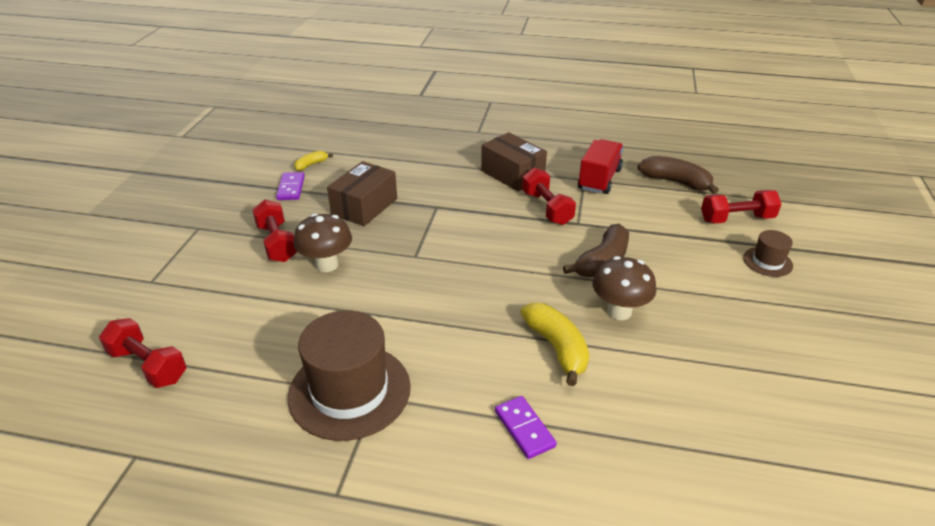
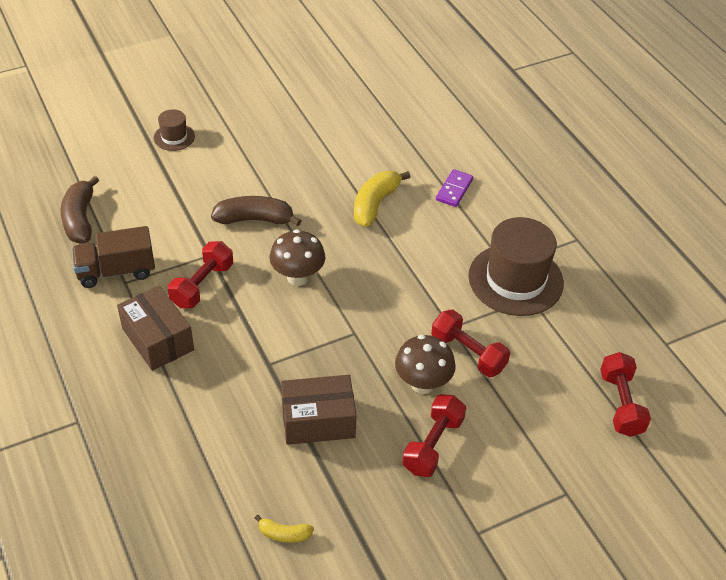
camera: 130 degrees left, 10 degrees up
(291, 188) = (344, 512): purple domino -> none
(512, 174) = (157, 339): brown box -> brown box turned 45 degrees counterclockwise
(599, 179) = (116, 271): red truck -> brown truck
(619, 311) = (307, 190): brown mushroom -> brown mushroom (297, 277)
(736, 219) = (120, 166): red dumbbell -> red dumbbell (468, 353)

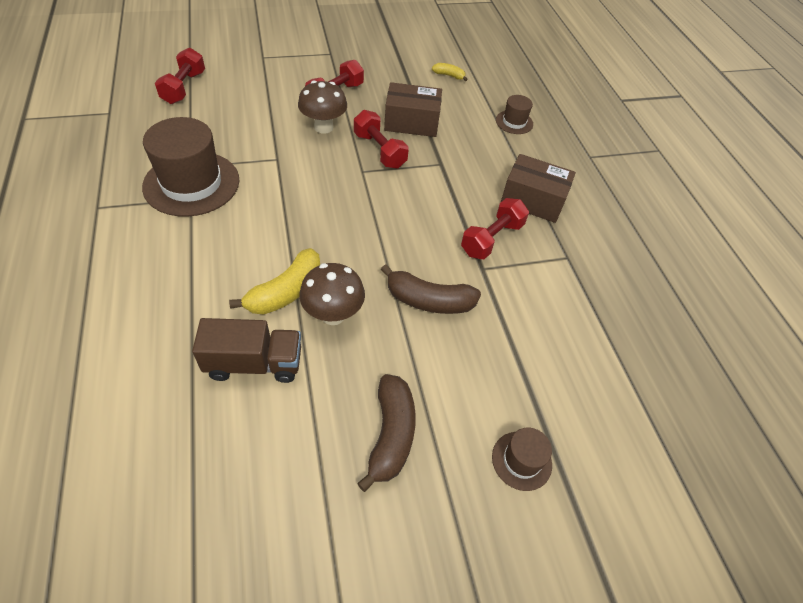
camera: 170 degrees left, 5 degrees up
(80, 219) = (628, 342): brown banana -> brown banana (391, 434)
(116, 271) = (577, 270): brown truck -> brown truck (254, 363)
(157, 339) = (533, 200): brown box -> brown box turned 45 degrees counterclockwise
(179, 458) = (514, 122): none -> brown hat
(297, 277) = (398, 227): brown mushroom -> brown mushroom (333, 314)
(454, 190) = (183, 291): purple domino -> none
(468, 353) = (275, 138): red dumbbell -> red dumbbell (379, 150)

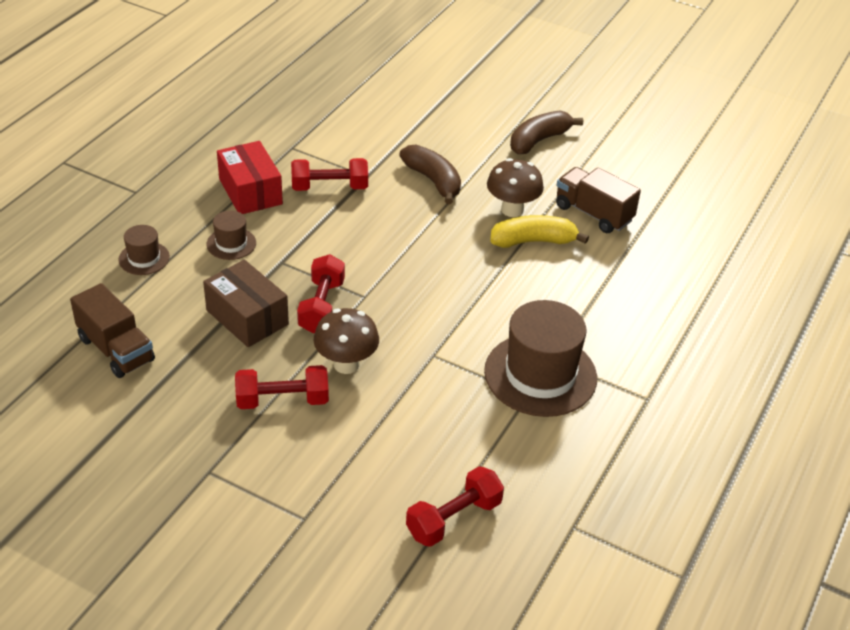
camera: 135 degrees left, 10 degrees down
(449, 75) = (116, 349): yellow banana -> brown truck
(521, 460) = (476, 95): brown hat -> brown hat (231, 243)
(533, 200) = (250, 191): brown box -> red box

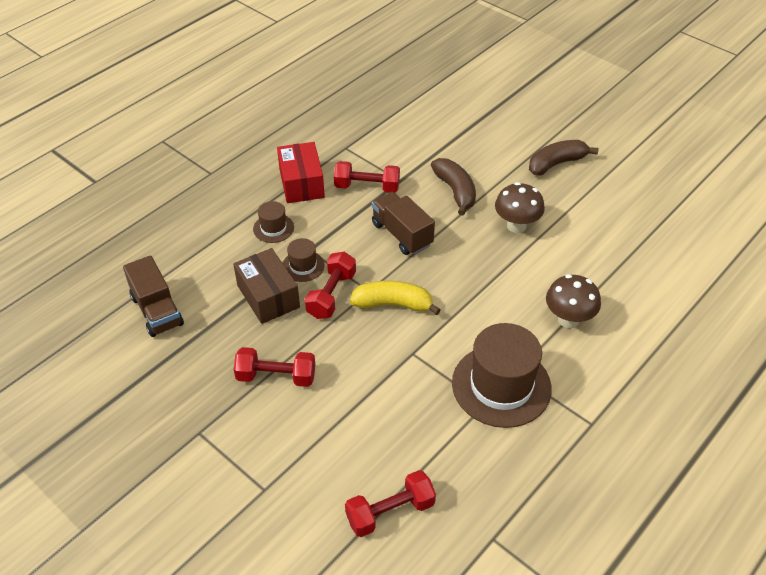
camera: 15 degrees right, 5 degrees up
(144, 258) = (201, 232): brown hat -> brown hat (303, 266)
(346, 364) = (337, 351): brown mushroom -> brown mushroom (568, 319)
(533, 241) = (527, 257): yellow banana -> yellow banana (393, 304)
(593, 213) = (587, 238): brown truck -> brown truck (402, 234)

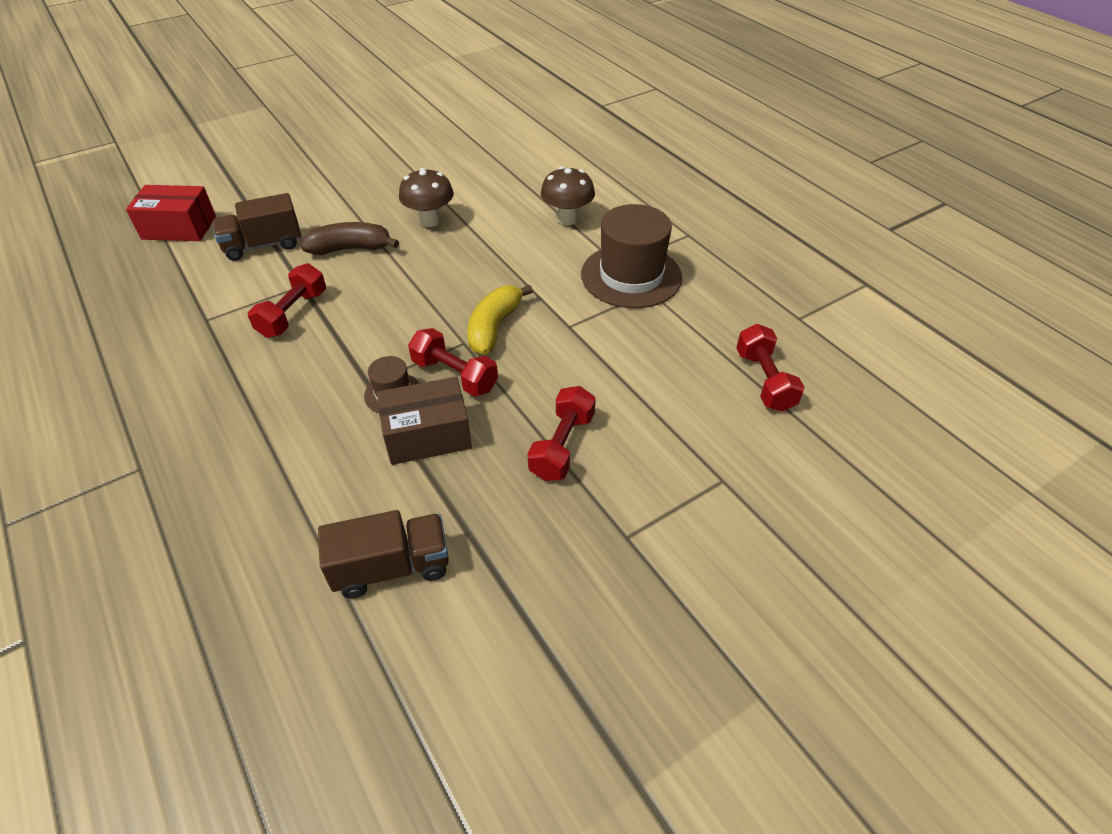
camera: 75 degrees left, 0 degrees up
(273, 228) = (306, 412): brown hat -> none
(301, 183) = (240, 371): red box -> red box (179, 228)
(402, 234) = (391, 301): brown truck -> brown truck (263, 245)
(556, 164) = (360, 177): brown banana -> none

